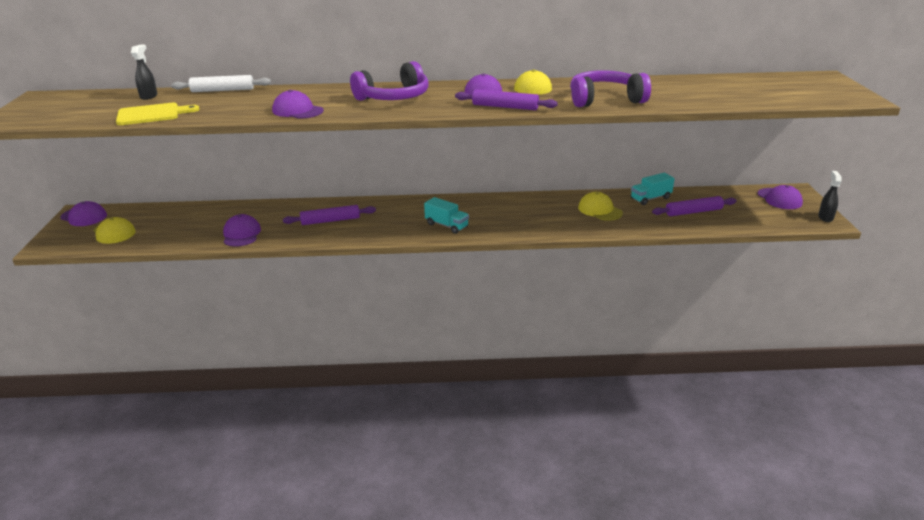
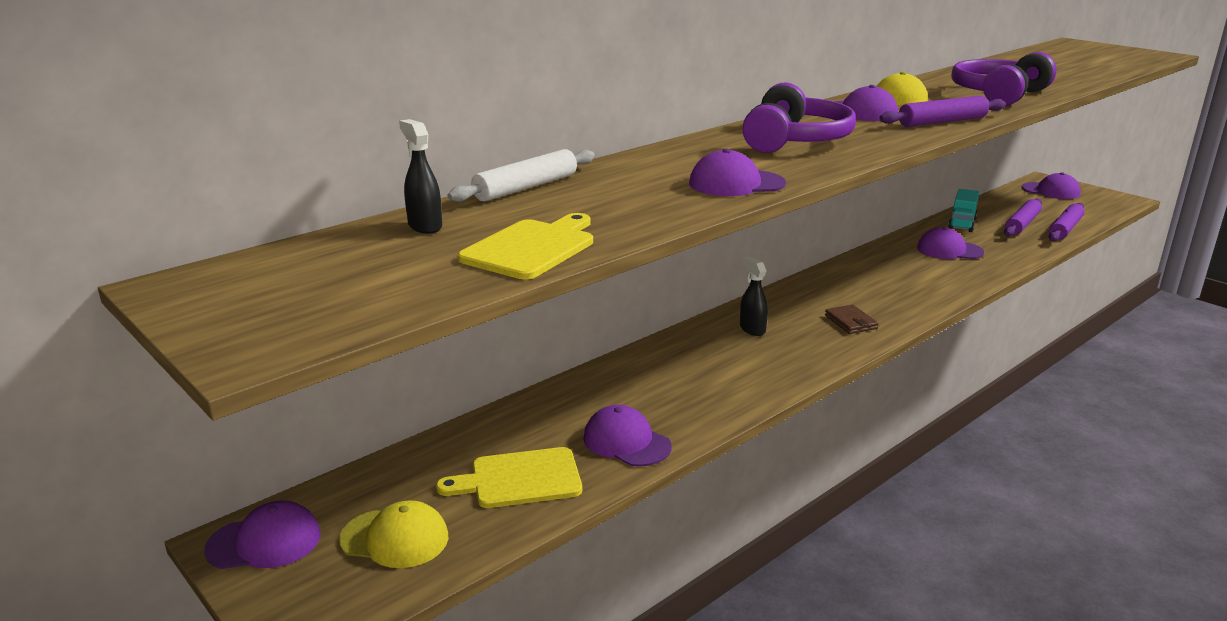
camera: 40 degrees left, 5 degrees down
(182, 231) = (519, 479): none -> yellow cutting board
(330, 220) = (706, 372): purple rolling pin -> purple rolling pin (1065, 229)
(446, 225) = (851, 322): turquoise truck -> brown wallet
(600, 210) = (949, 250): yellow cap -> purple cap
(825, 217) = (1114, 196): black spray bottle -> black spray bottle (752, 329)

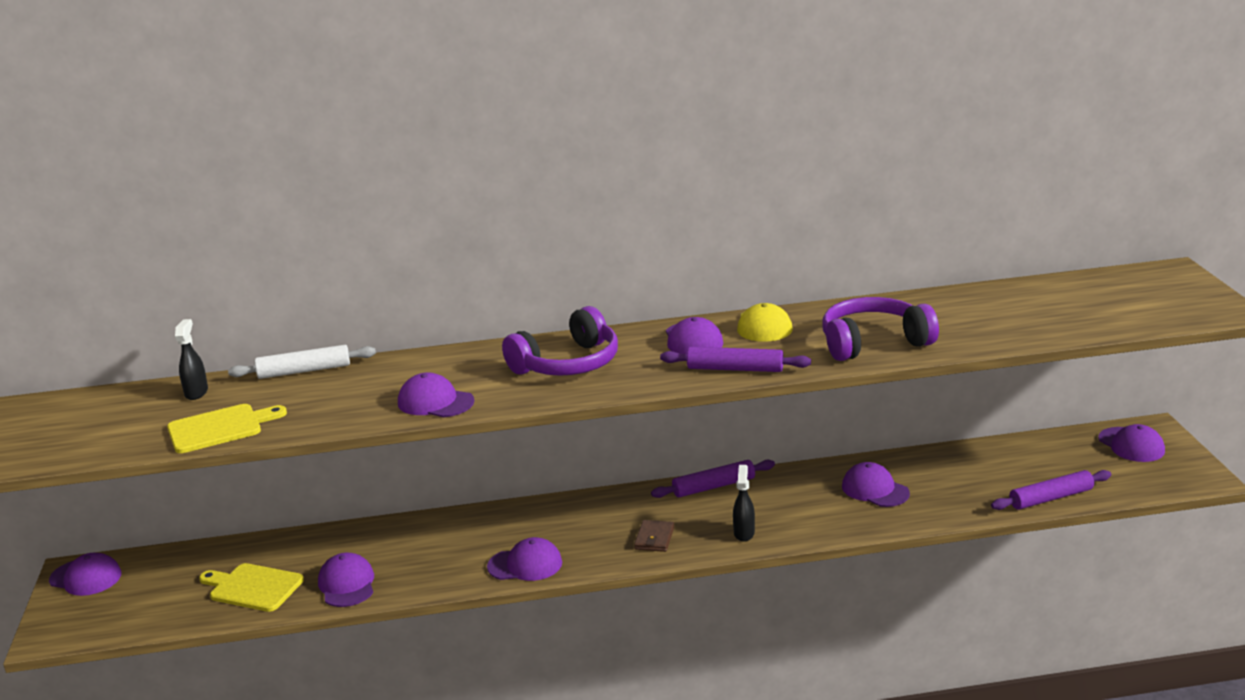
camera: 35 degrees right, 0 degrees up
(395, 538) = (145, 600): yellow cap -> none
(752, 329) = (565, 520): black spray bottle -> black spray bottle (744, 533)
(776, 372) = (525, 565): none -> purple cap
(962, 224) = (945, 462): turquoise truck -> none
(1022, 224) = (1011, 479): purple rolling pin -> purple rolling pin (713, 486)

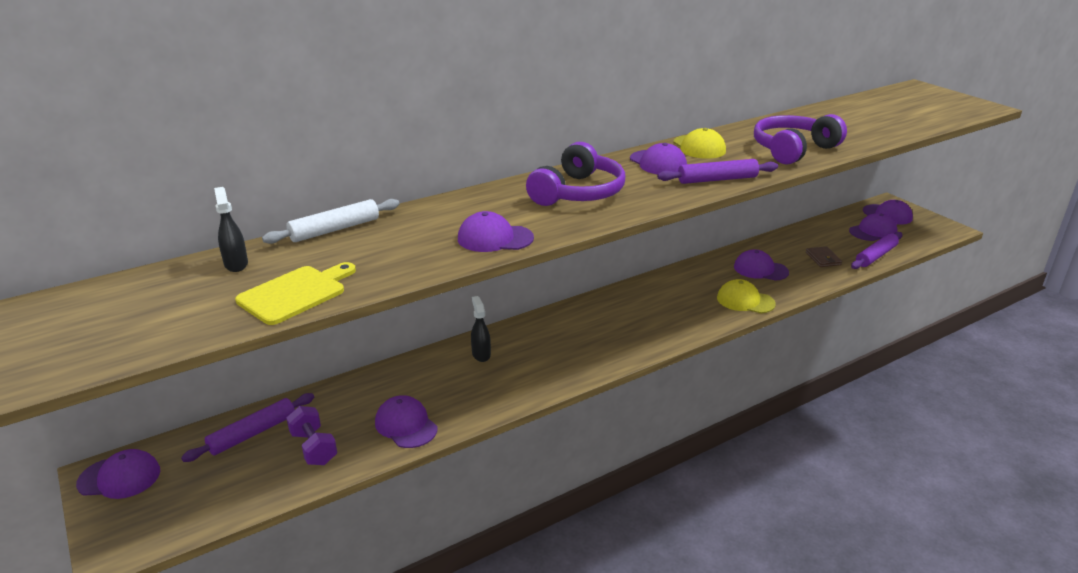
camera: 25 degrees left, 5 degrees up
(253, 587) = (314, 448): yellow cutting board -> purple dumbbell
(525, 565) = (552, 375): purple cap -> purple cap (873, 231)
(654, 538) = (637, 333): brown wallet -> brown wallet (823, 259)
(713, 486) = (646, 286): purple rolling pin -> purple rolling pin (253, 433)
(744, 533) = (700, 317): black spray bottle -> black spray bottle (481, 354)
(817, 524) = (745, 301): none -> yellow cap

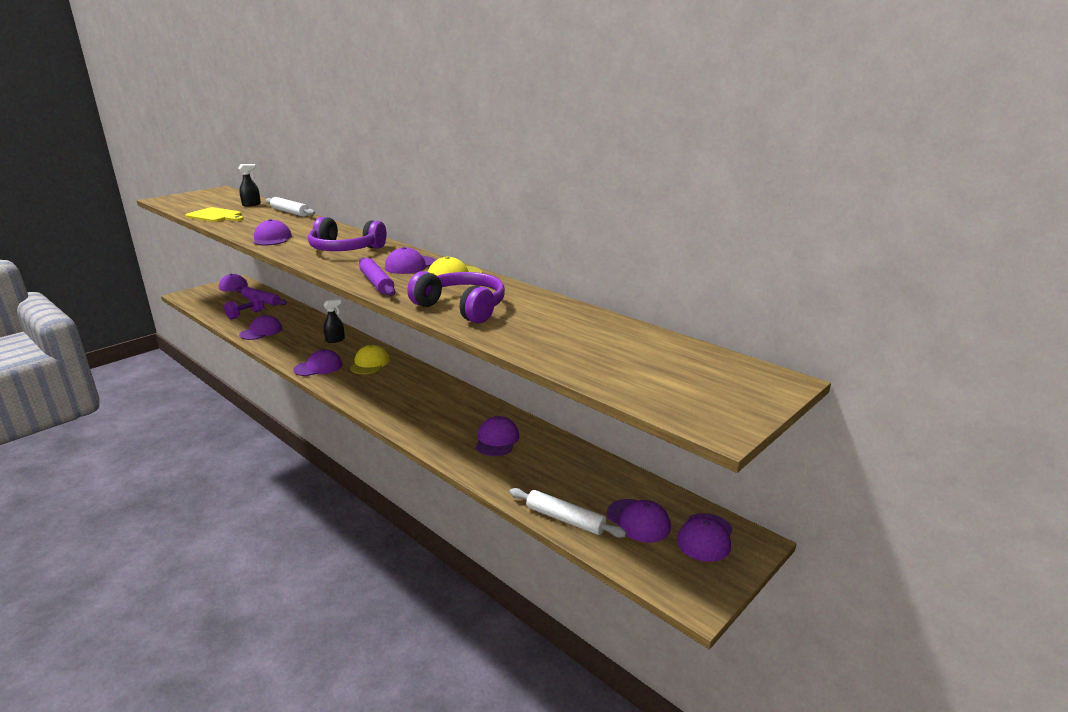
camera: 75 degrees right, 5 degrees down
(565, 368) = (318, 367): none -> purple cap
(745, 301) = (430, 433): yellow cap -> yellow cap (369, 363)
(823, 259) = (539, 479): brown wallet -> none
(875, 256) = (565, 519): purple rolling pin -> white rolling pin

